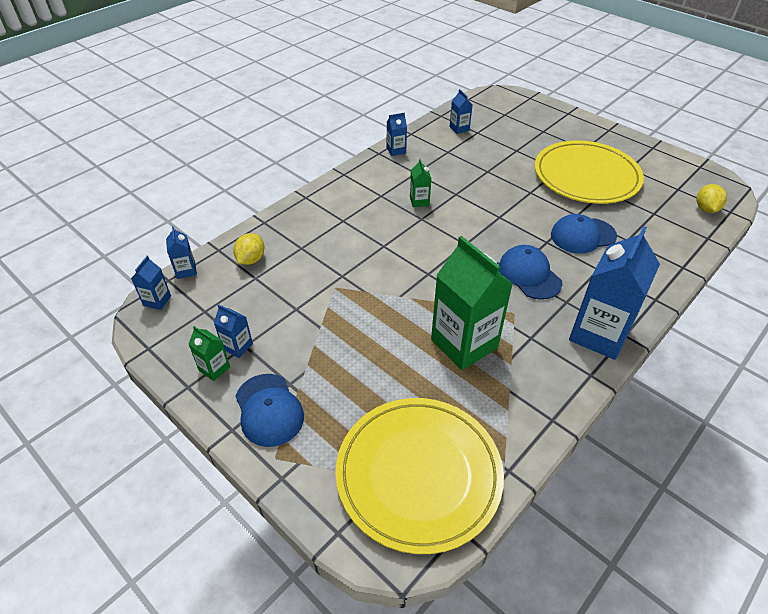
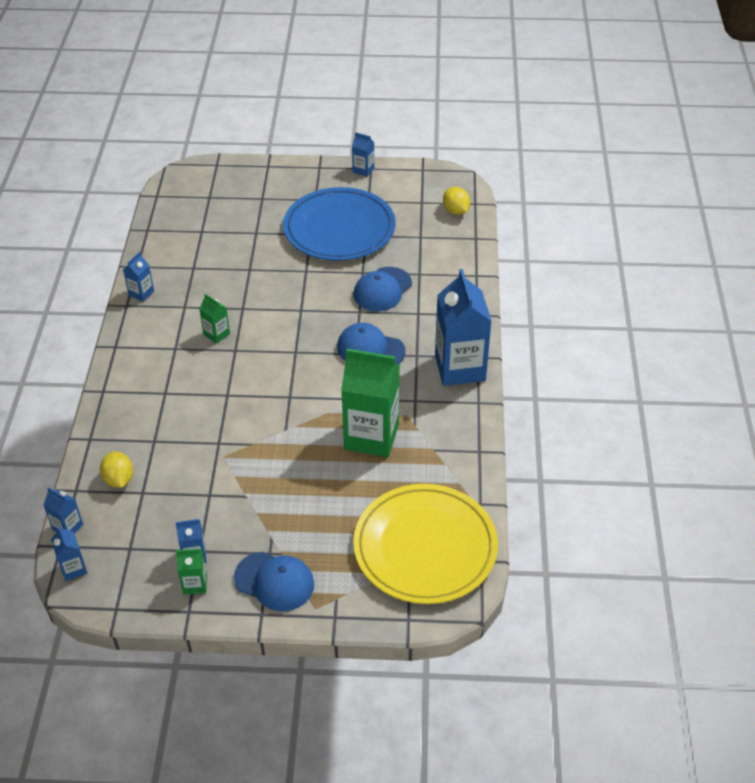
camera: 40 degrees left, 0 degrees up
(459, 129) = (180, 236): blue carton -> blue carton (363, 170)
(586, 176) = (339, 229): yellow plate -> blue plate

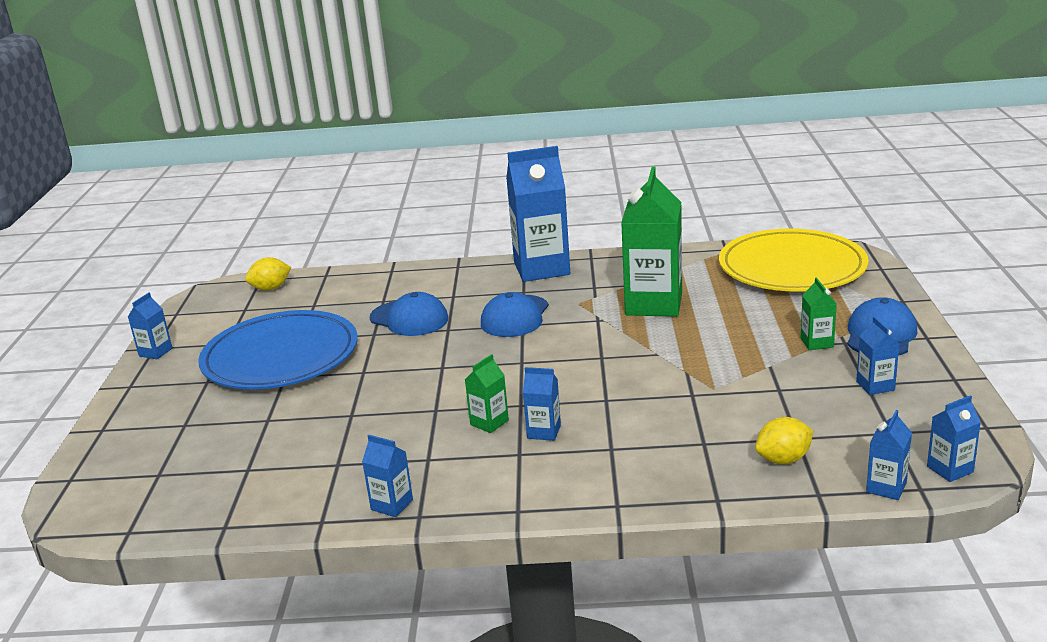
camera: 90 degrees left, 20 degrees down
(195, 584) = (915, 380): green carton -> green carton (817, 343)
(196, 360) = (544, 432): none -> blue carton

